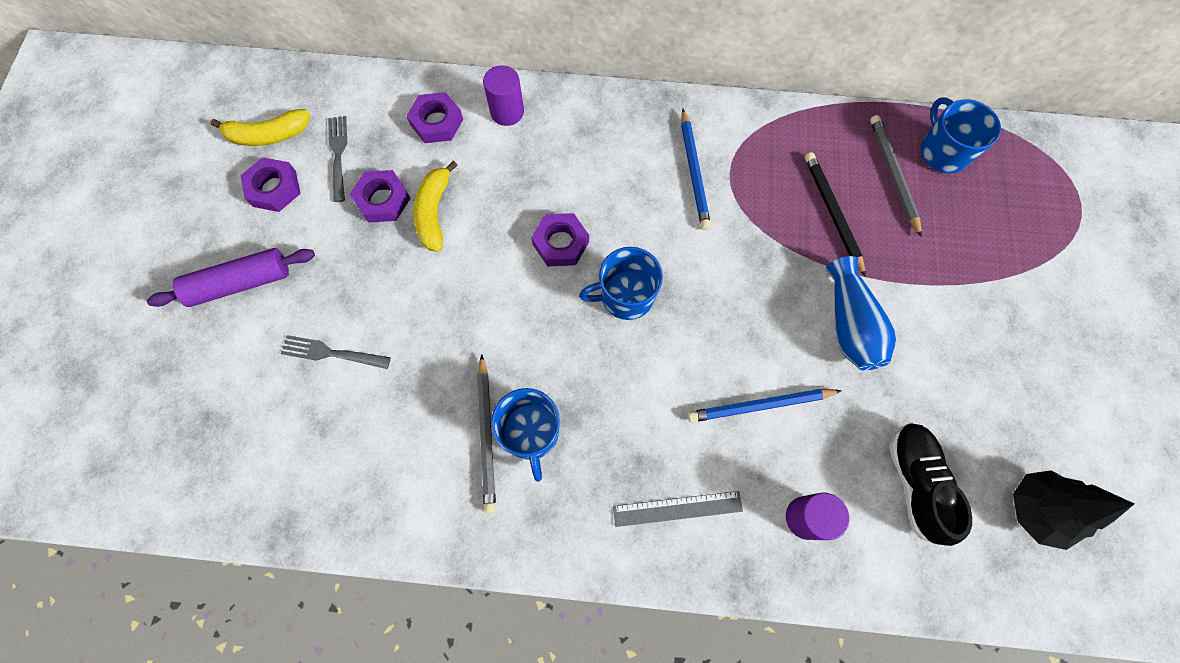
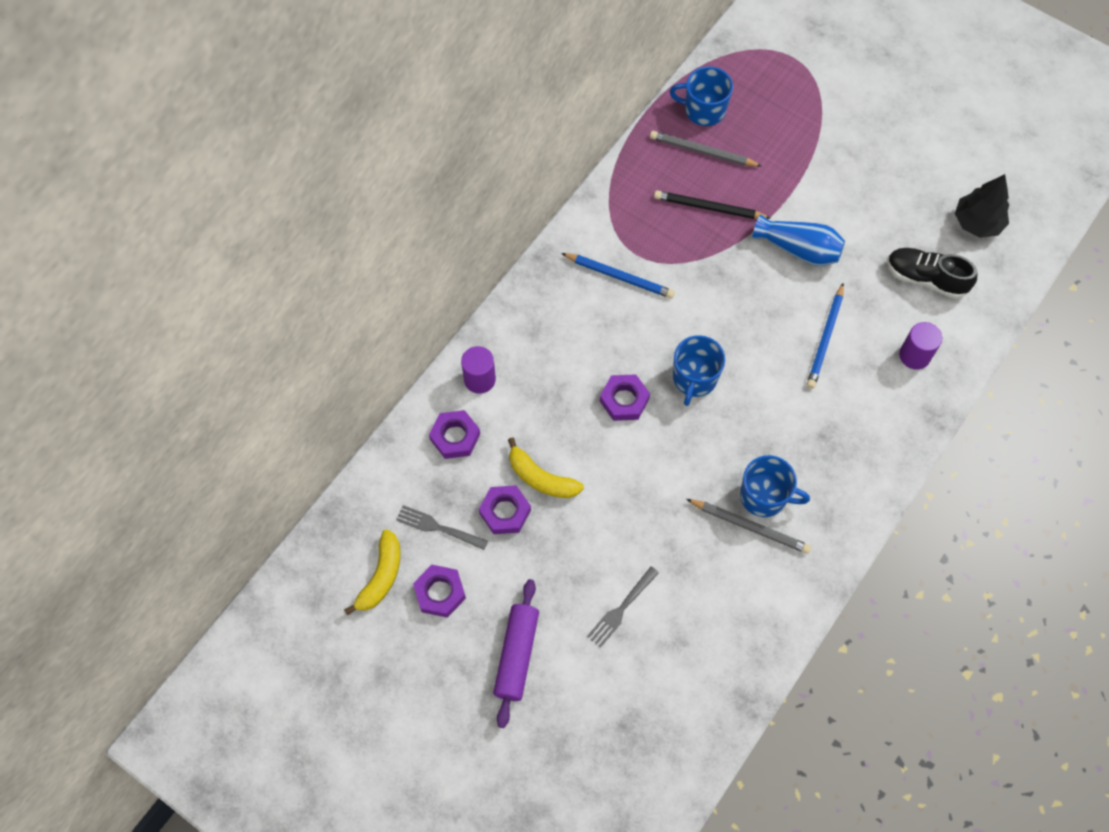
camera: 60 degrees left, 5 degrees down
(677, 508) = (868, 429): grey ruler -> none

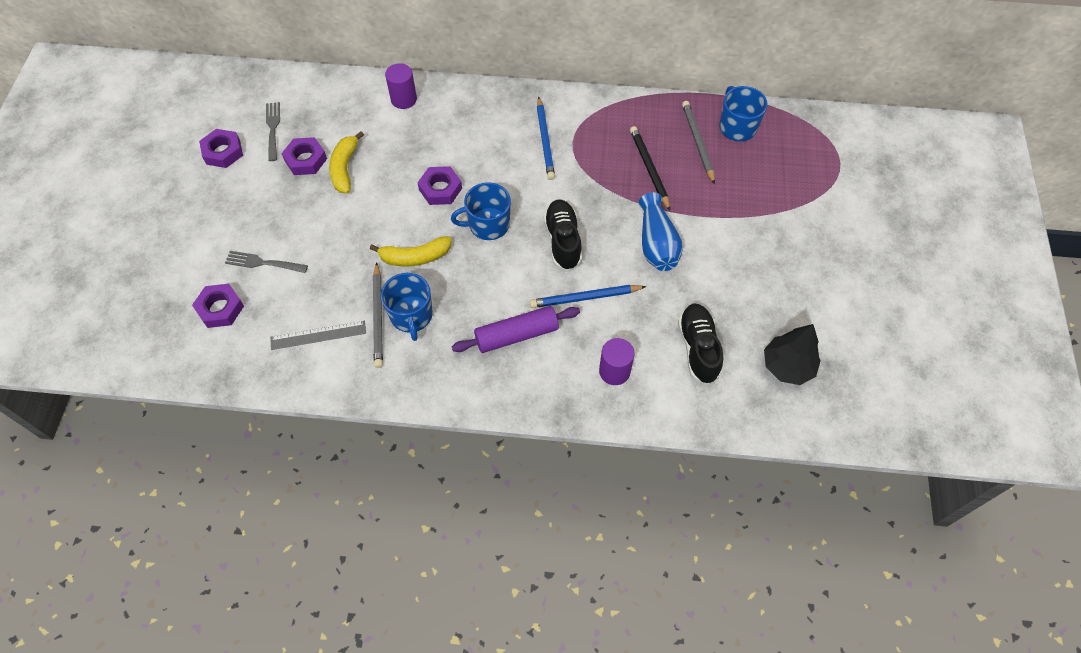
camera: 60 degrees right, 5 degrees down
(381, 576) = (219, 115): yellow banana -> yellow banana (415, 257)
(455, 437) = (349, 106): purple nut -> purple nut (220, 308)
(516, 655) = (195, 216): purple rolling pin -> purple rolling pin (516, 335)
(741, 591) = (318, 335): none -> grey ruler
(751, 324) = (563, 241): none -> black shoe

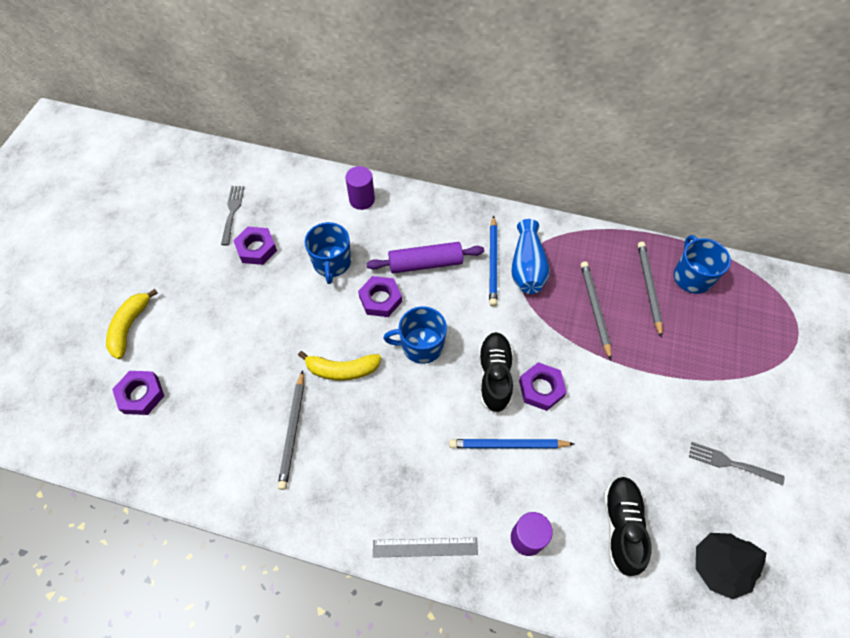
camera: 10 degrees right, 0 degrees up
(223, 152) = (181, 229): purple nut -> purple nut (541, 388)
(264, 263) = (193, 352): grey fork -> grey fork (731, 463)
(318, 335) = (229, 441): grey ruler -> grey ruler (425, 547)
(345, 168) = (292, 263): yellow banana -> yellow banana (130, 326)
(411, 316) = (326, 435): blue mug -> blue mug (332, 263)
(516, 335) = (430, 476): purple rolling pin -> purple rolling pin (425, 263)
(649, 168) = (595, 309): black pencil -> grey pencil
(656, 244) = (592, 395): blue vase -> blue vase (527, 267)

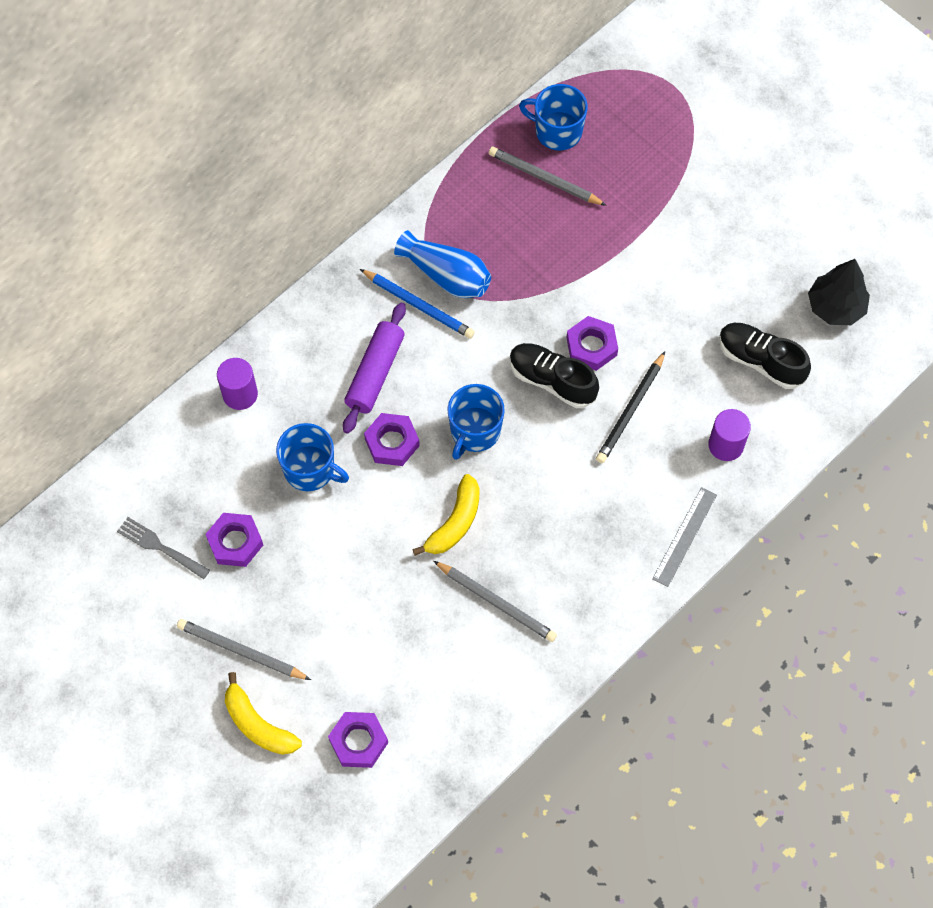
camera: 60 degrees left, 5 degrees up
(508, 445) = (630, 410): blue pencil -> black pencil
(595, 309) = (536, 243): grey pencil -> grey pencil (241, 651)
(731, 463) = (758, 233): grey fork -> none

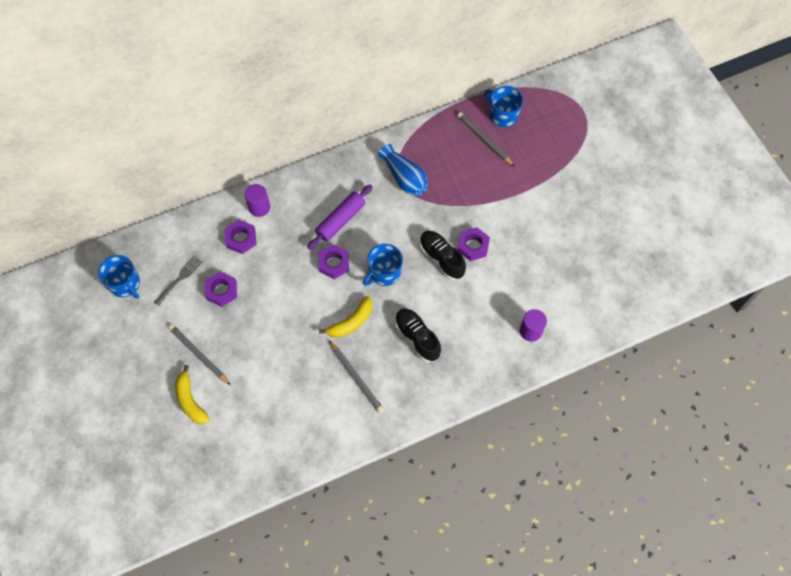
camera: 20 degrees right, 0 degrees up
(161, 547) = (179, 279): grey fork -> grey fork turned 75 degrees clockwise
(310, 469) = (281, 263): blue mug -> blue mug (125, 284)
(358, 741) = (243, 431): purple nut -> purple nut (241, 238)
(418, 305) = (381, 190): blue pencil -> none
(630, 410) = (481, 291): black pencil -> none
(684, 536) = (484, 377): grey ruler -> none
(760, 361) = (571, 287): black shoe -> black shoe (417, 337)
(835, 307) = (630, 270): black tree -> none

